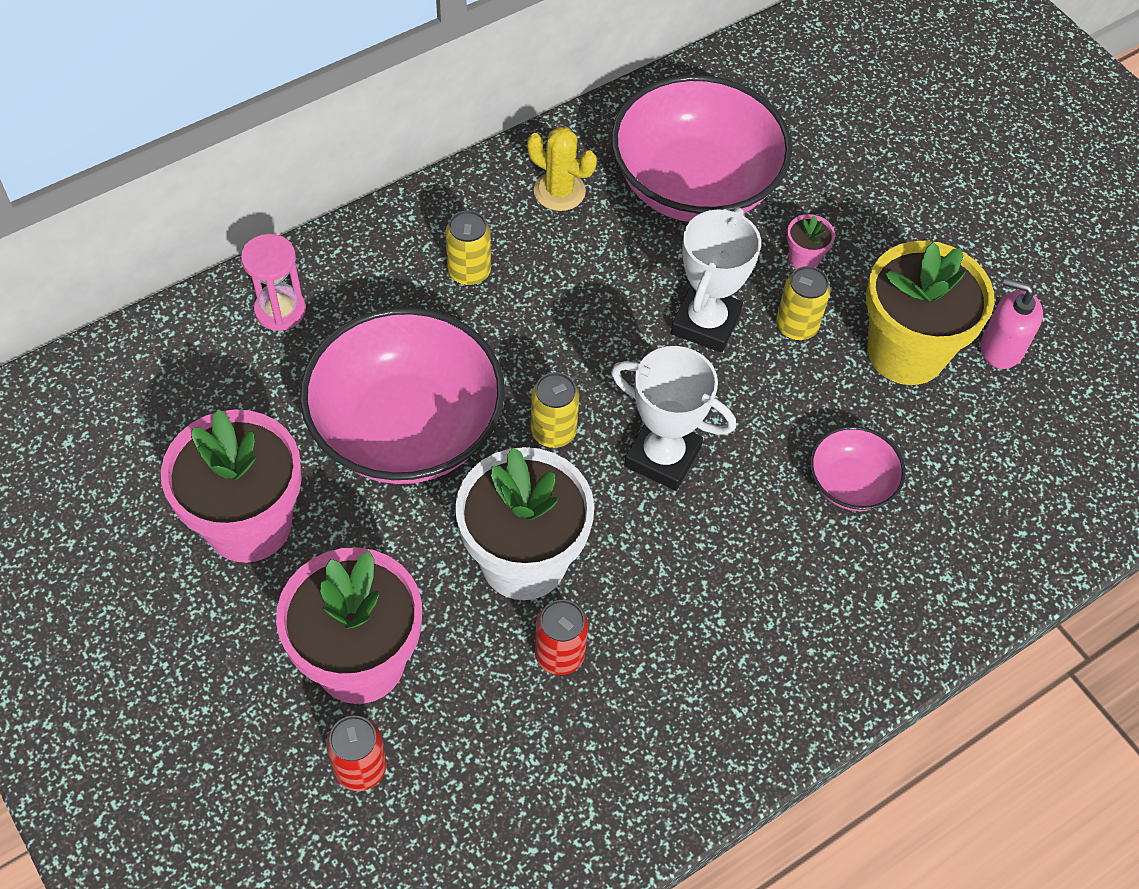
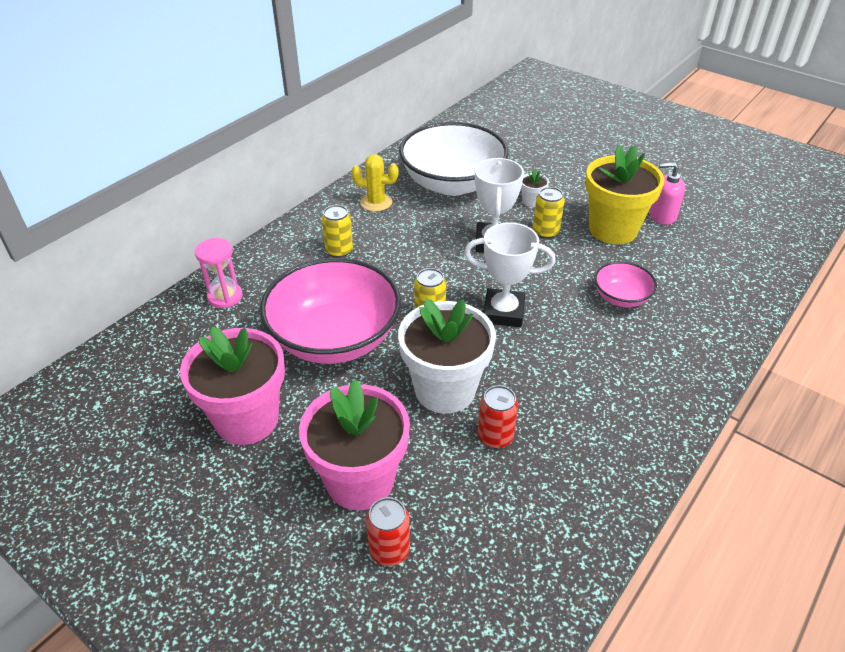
camera: 15 degrees left, 15 degrees down
(694, 185) = (452, 183): pink bowl -> white bowl
(804, 258) = (531, 201): pink flower pot -> white flower pot

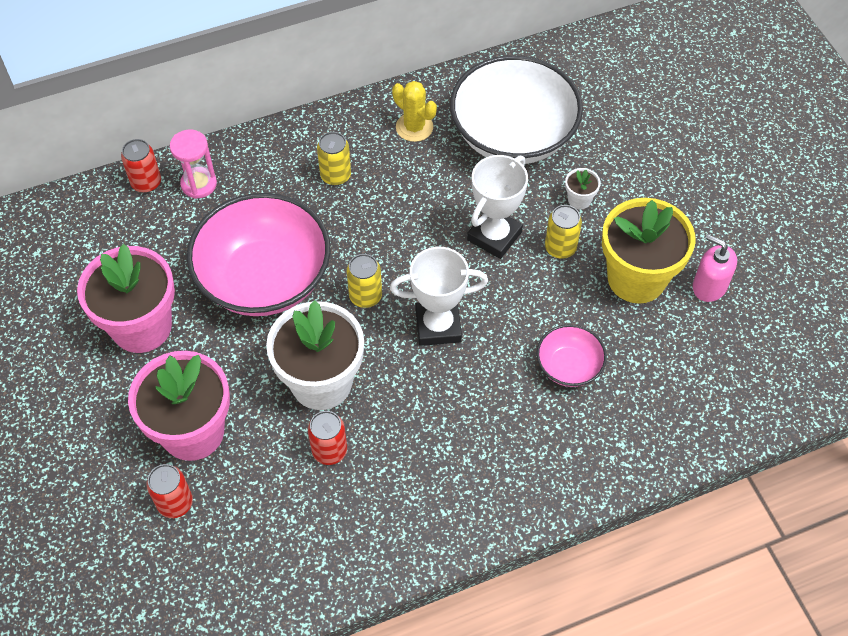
camera: 30 degrees right, 15 degrees up
(175, 313) = (146, 182): none -> red can
(503, 312) = (438, 326): white trophy -> white trophy turned 45 degrees counterclockwise

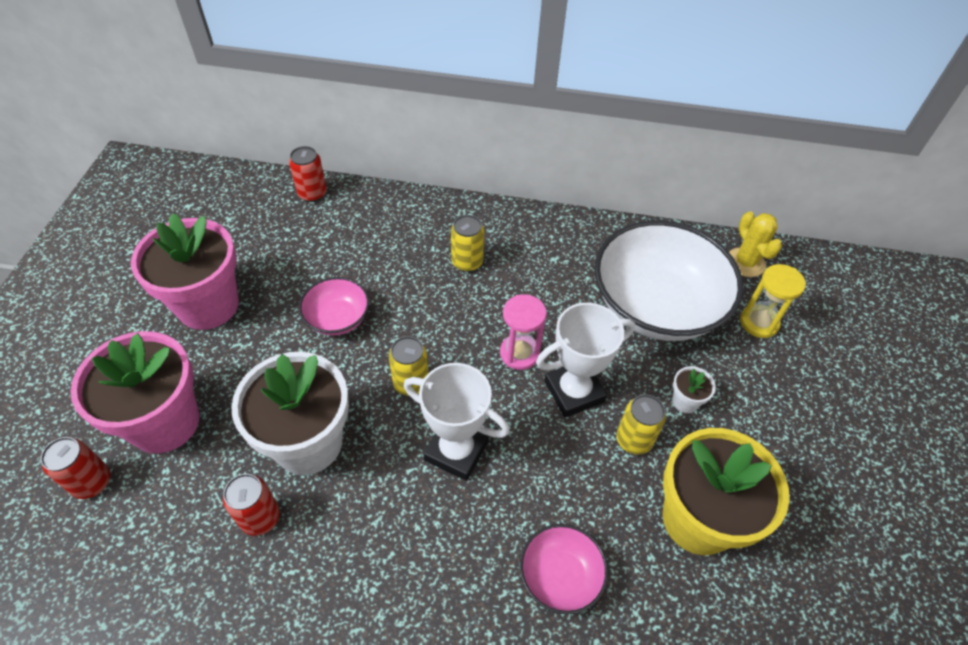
camera: 30 degrees right, 5 degrees down
(199, 184) = (351, 214): pink hourglass -> pink hourglass (519, 353)
(264, 279) = (337, 319): pink bowl -> pink bowl, size x0.48
(414, 127) = (567, 255): yellow cactus -> yellow cactus (745, 262)
(597, 109) = (759, 322): none -> yellow hourglass
(709, 286) = (780, 577): pink soap dispenser -> none

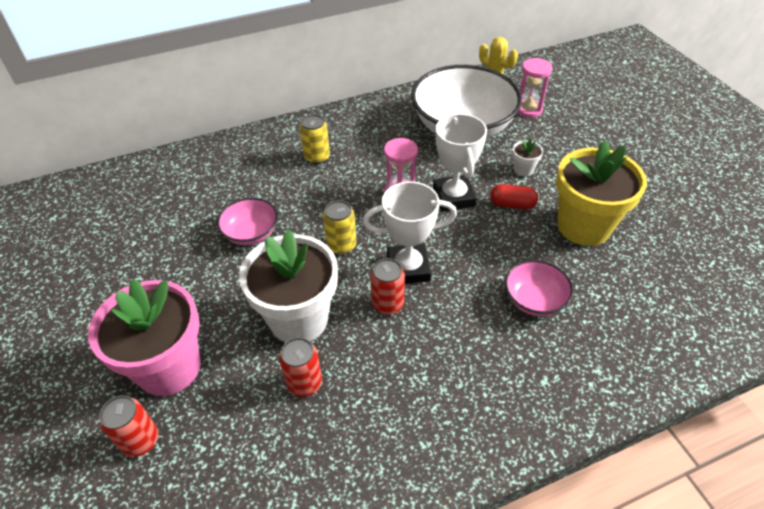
camera: 30 degrees left, 5 degrees down
(208, 305) = (135, 274): pink flower pot -> none
(312, 193) = (158, 165): red can -> red can (387, 304)
(574, 392) = (453, 197): white trophy -> white trophy turned 45 degrees counterclockwise
(634, 440) = (512, 204): yellow can -> red capsule
(759, 322) = (528, 109): yellow hourglass -> pink hourglass

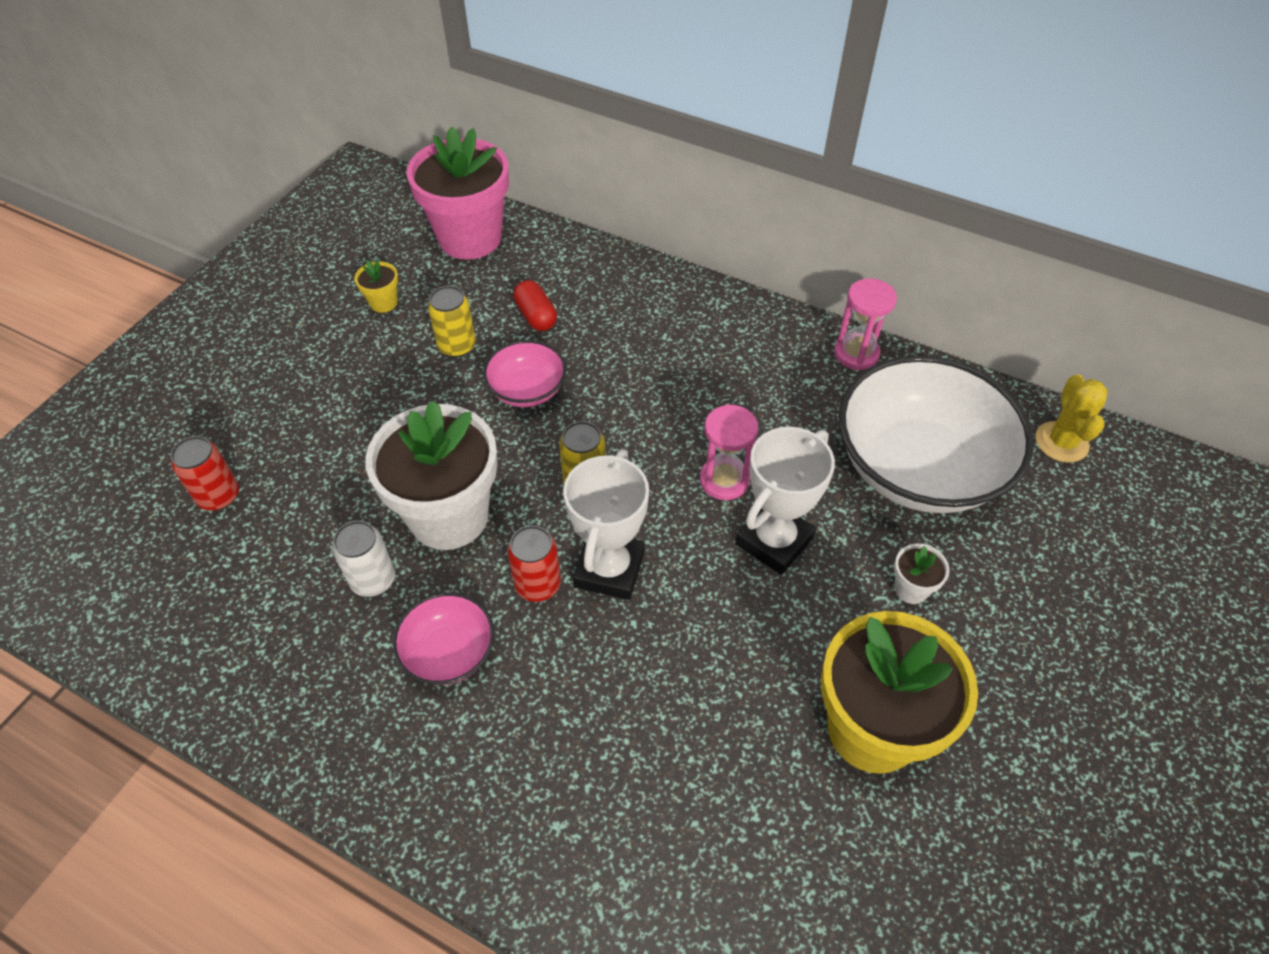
camera: 50 degrees right, 5 degrees up
(96, 261) = (383, 303): none -> yellow flower pot
(169, 367) = (309, 455): pink flower pot -> pink flower pot (470, 238)
(304, 383) = (373, 580): red can -> white can
(317, 157) = (699, 361): yellow can -> yellow can (457, 346)
(408, 268) = (609, 569): white trophy -> white trophy turned 60 degrees clockwise
(512, 204) = (827, 615): red capsule -> red capsule (536, 316)
(528, 109) = (1049, 520): pink hourglass -> pink hourglass (856, 353)
(534, 300) = (679, 740): pink bowl -> pink bowl (449, 653)

